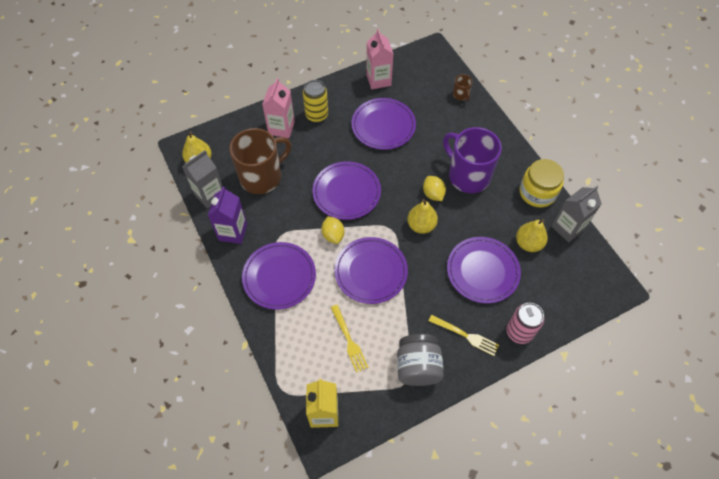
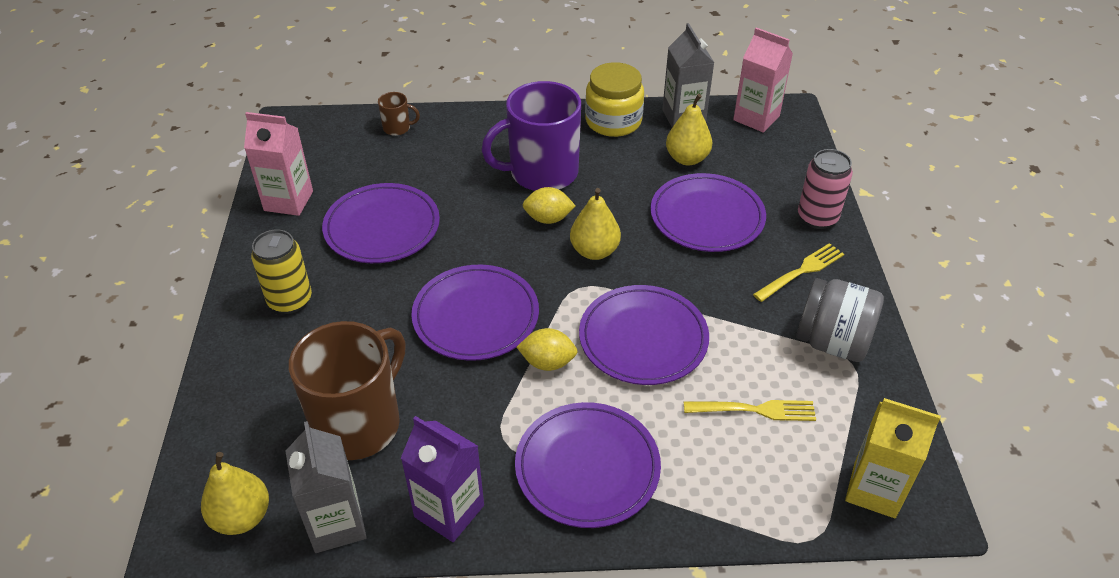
camera: 65 degrees left, 15 degrees down
(262, 177) = (359, 423): brown mug -> brown mug turned 45 degrees clockwise
(281, 128) = (275, 358): pink carton -> pink carton (756, 118)

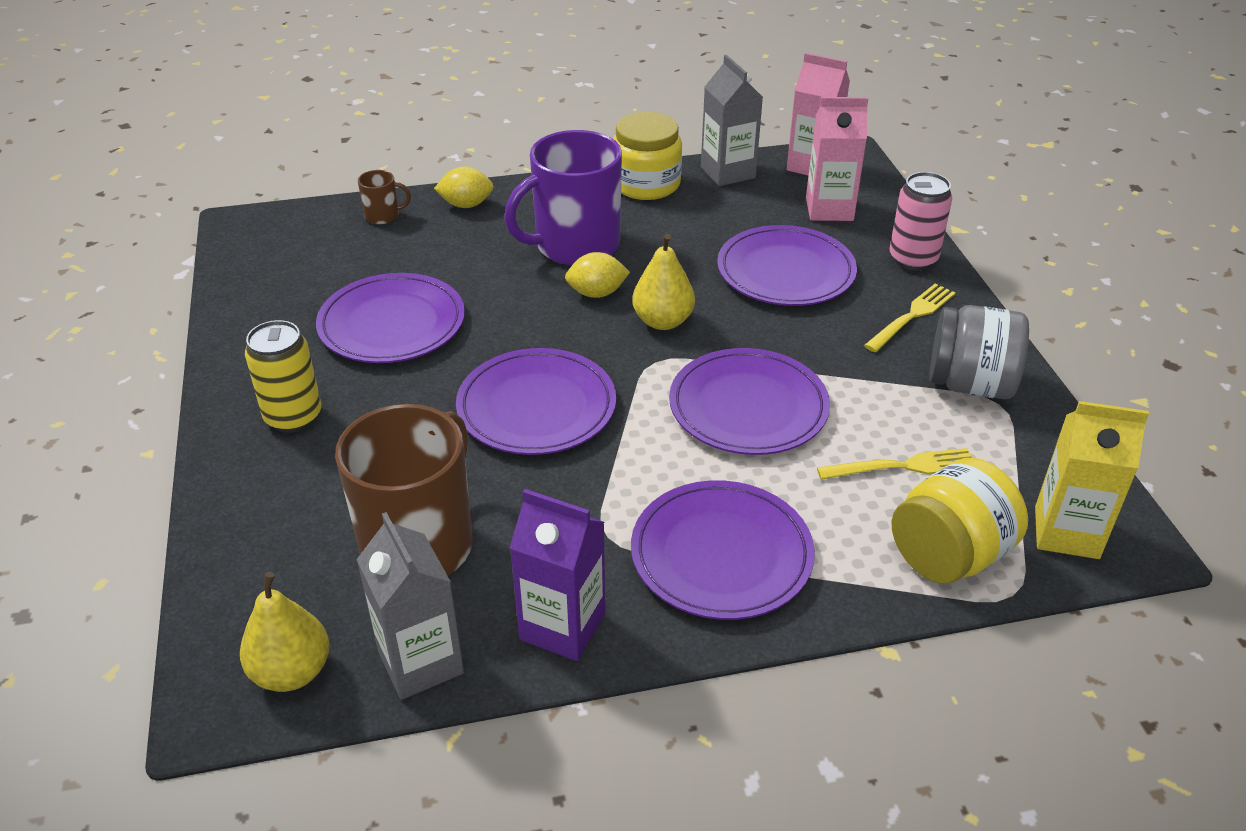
camera: 10 degrees left, 5 degrees down
(288, 201) = (263, 308): pink carton -> pink carton (829, 209)
(547, 362) = (640, 446): yellow lemon -> yellow lemon (466, 205)
(687, 158) = (744, 214): yellow pear -> none
(770, 496) = (948, 555): none -> yellow jar

